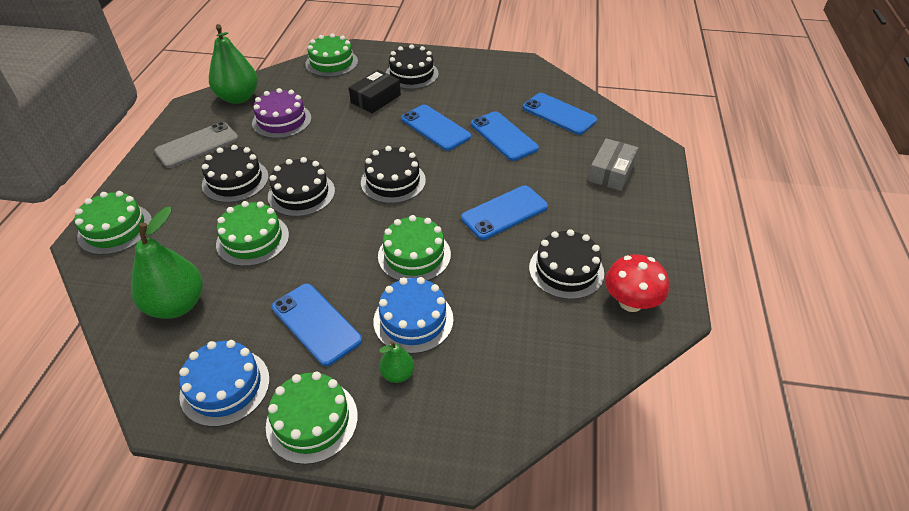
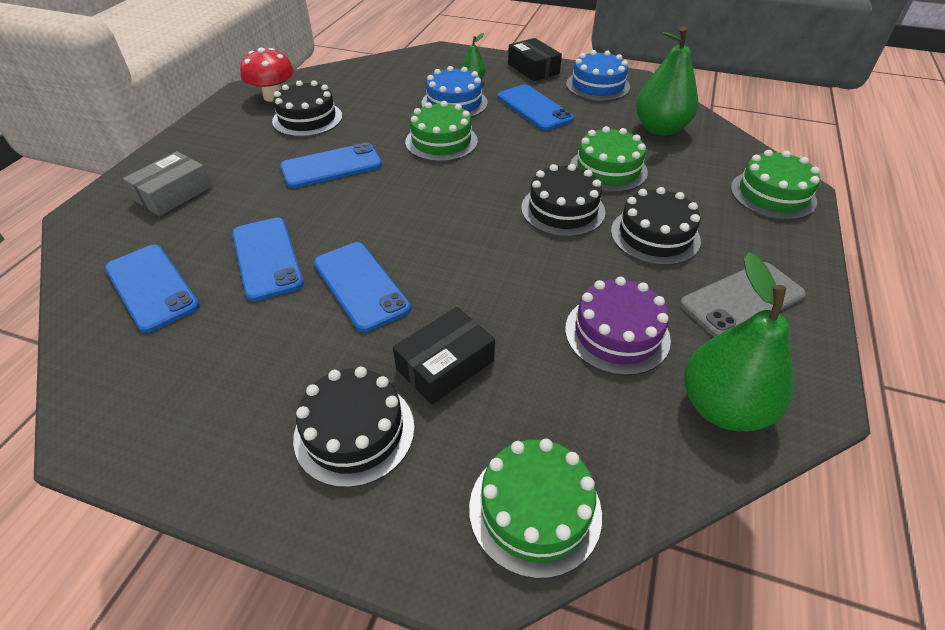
camera: 170 degrees left, 0 degrees up
(312, 420) = (533, 69): green cake -> black box
(393, 181) = (446, 212): black cake -> none

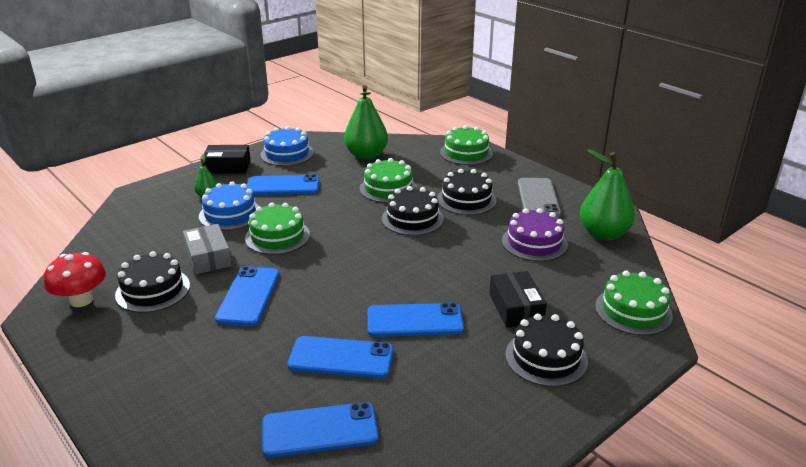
camera: 60 degrees left, 15 degrees down
(173, 194) = (184, 396): grey box -> grey box (208, 257)

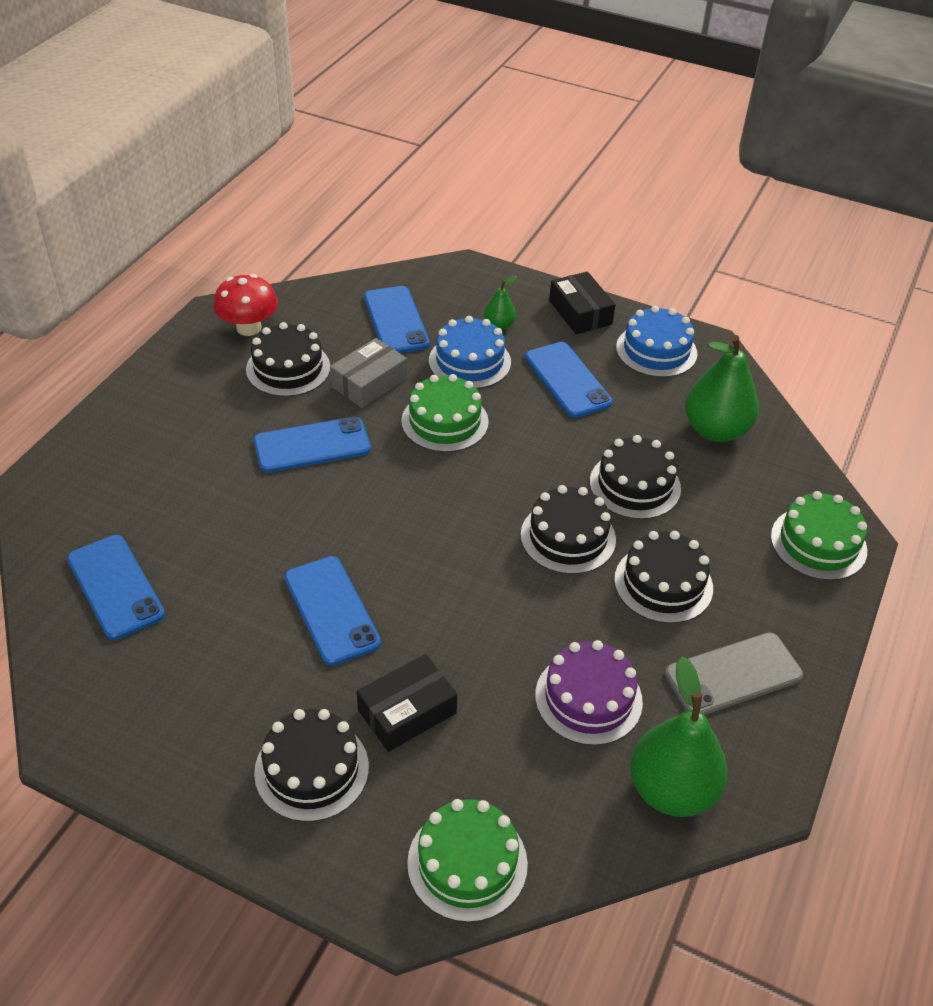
camera: 65 degrees right, 15 degrees up
(341, 358) = (235, 564): blue phone -> blue phone (396, 320)
(388, 188) = (635, 485): green cake -> black cake

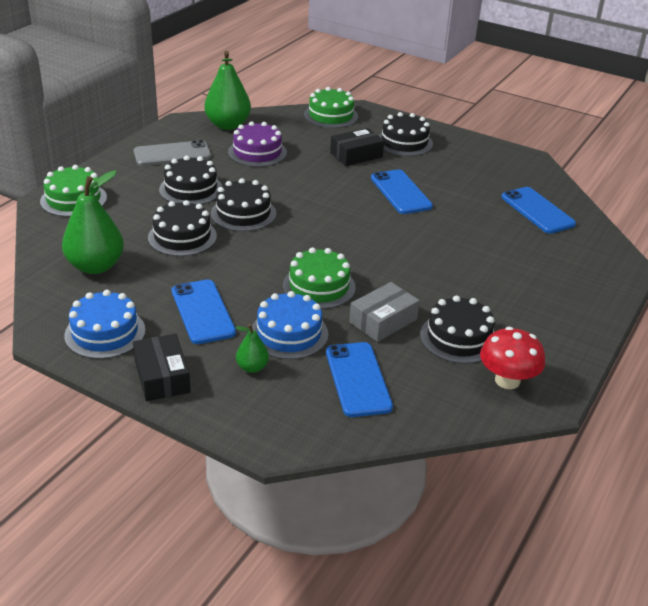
camera: 175 degrees left, 10 degrees down
(312, 445) = (426, 277): blue phone -> none

